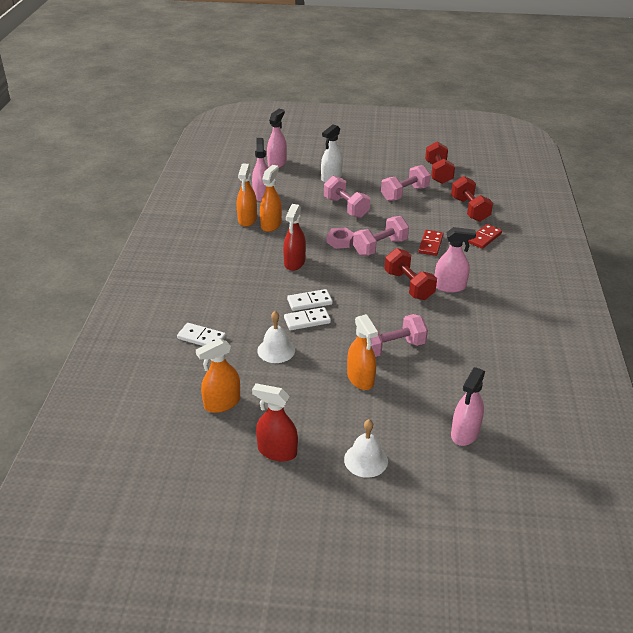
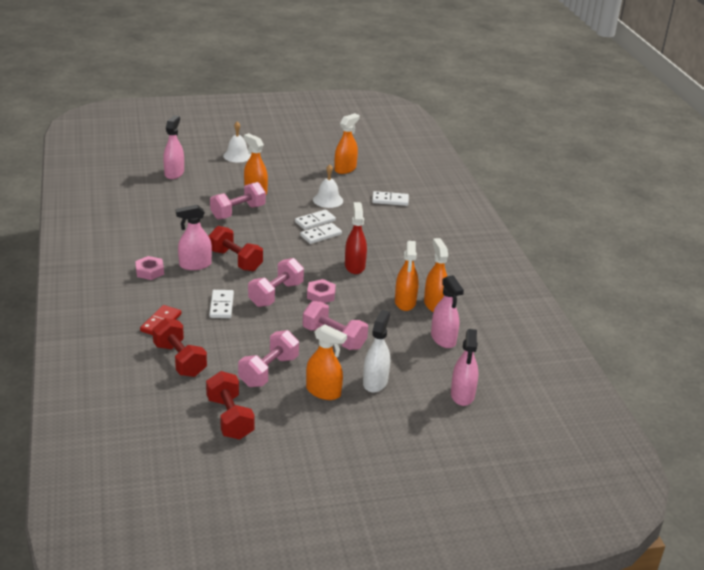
camera: 160 degrees right, 5 degrees down
(277, 451) = (294, 153): red spray bottle -> none
(370, 177) = (323, 391): none -> orange spray bottle
(430, 244) = (221, 306): red domino -> white domino
(495, 286) = (149, 271): none -> pink nut

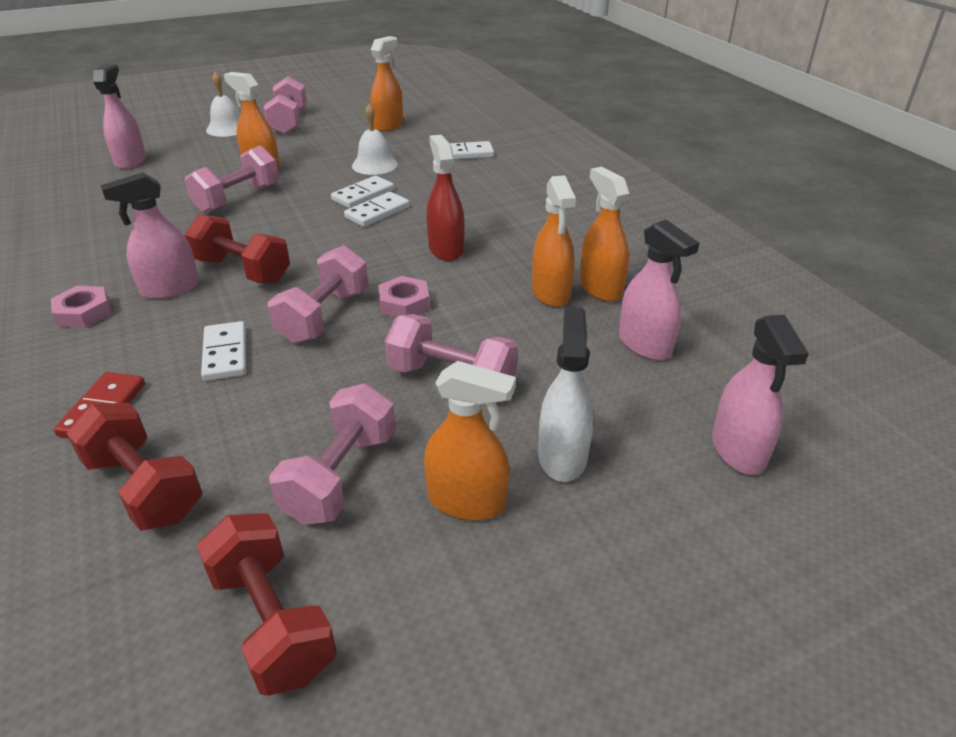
camera: 10 degrees left, 5 degrees up
(278, 156) = (289, 122): none -> pink dumbbell

